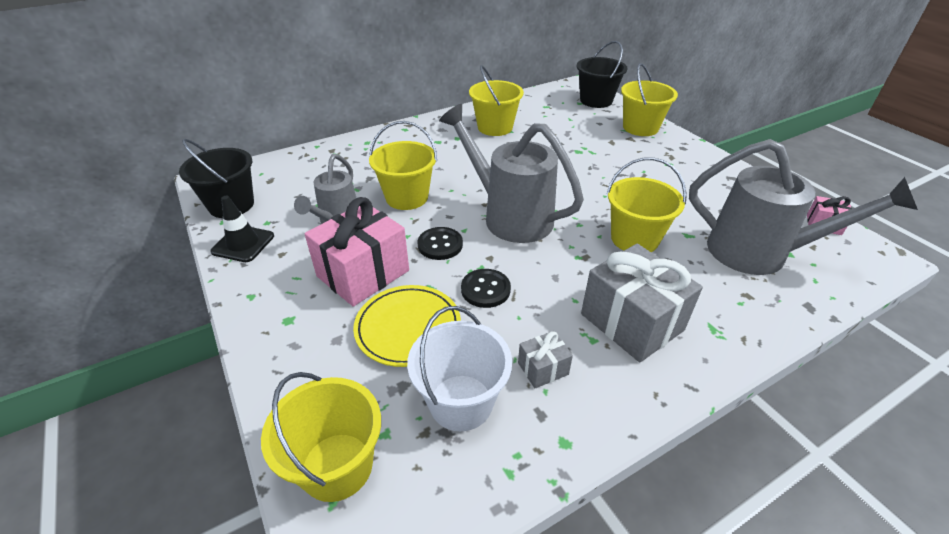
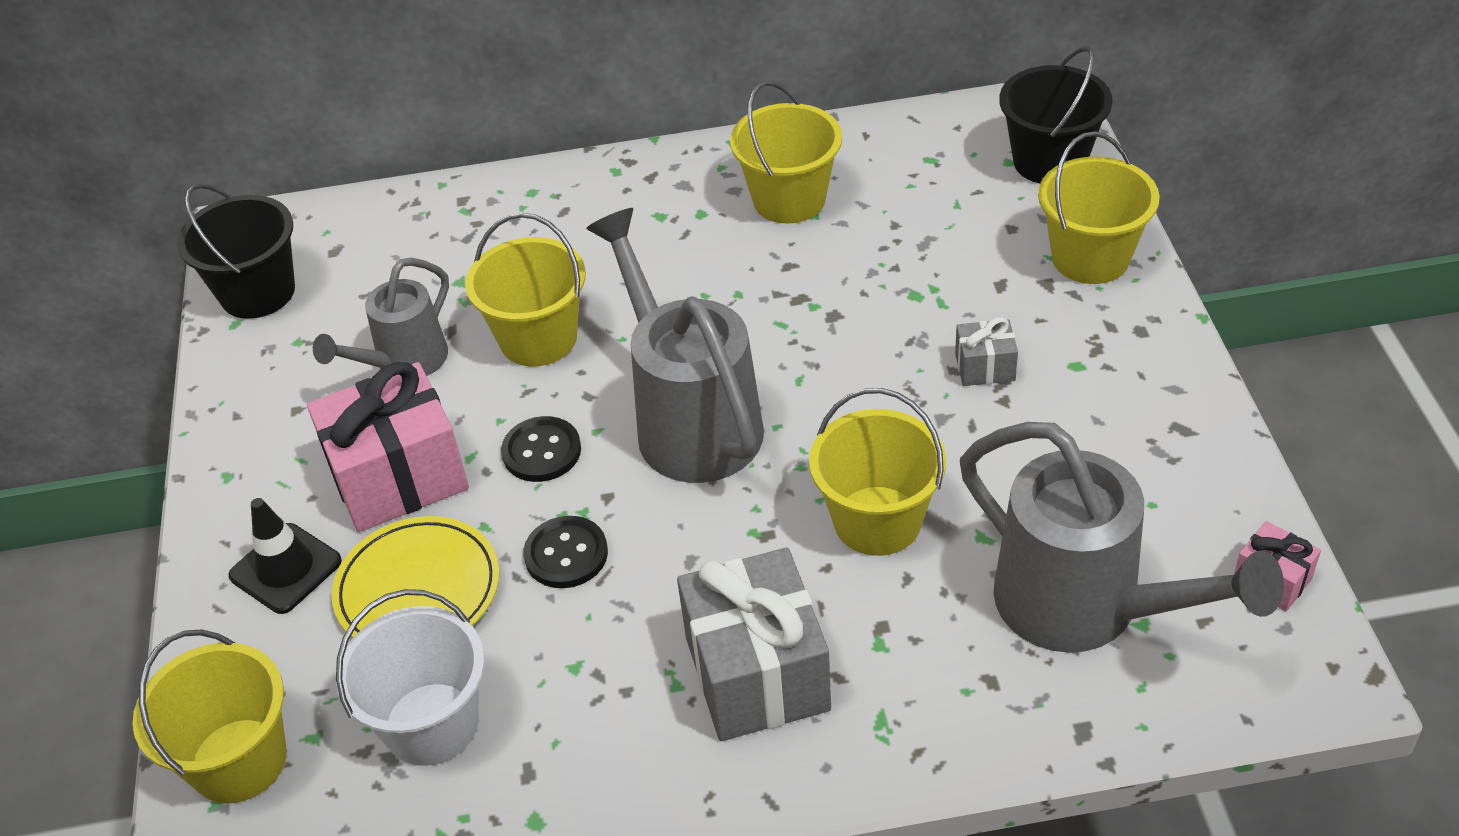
camera: 25 degrees right, 5 degrees up
(243, 244) = (248, 376): black traffic cone -> black traffic cone (285, 568)
(543, 369) = (572, 709): grey gift -> grey gift (985, 367)

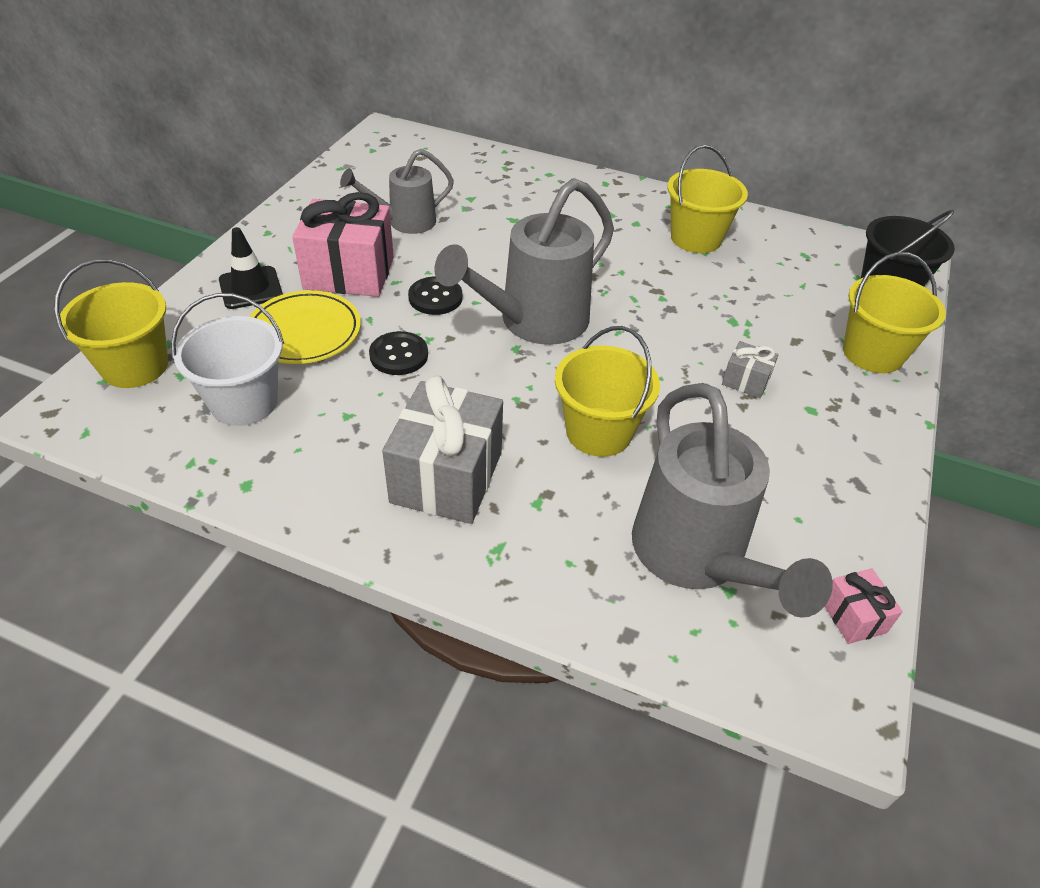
camera: 25 degrees right, 0 degrees up
(258, 292) = (365, 159): black bucket -> none
(538, 338) = (486, 243): yellow bucket -> none
(690, 420) = (534, 322): grey watering can -> grey watering can turned 135 degrees counterclockwise

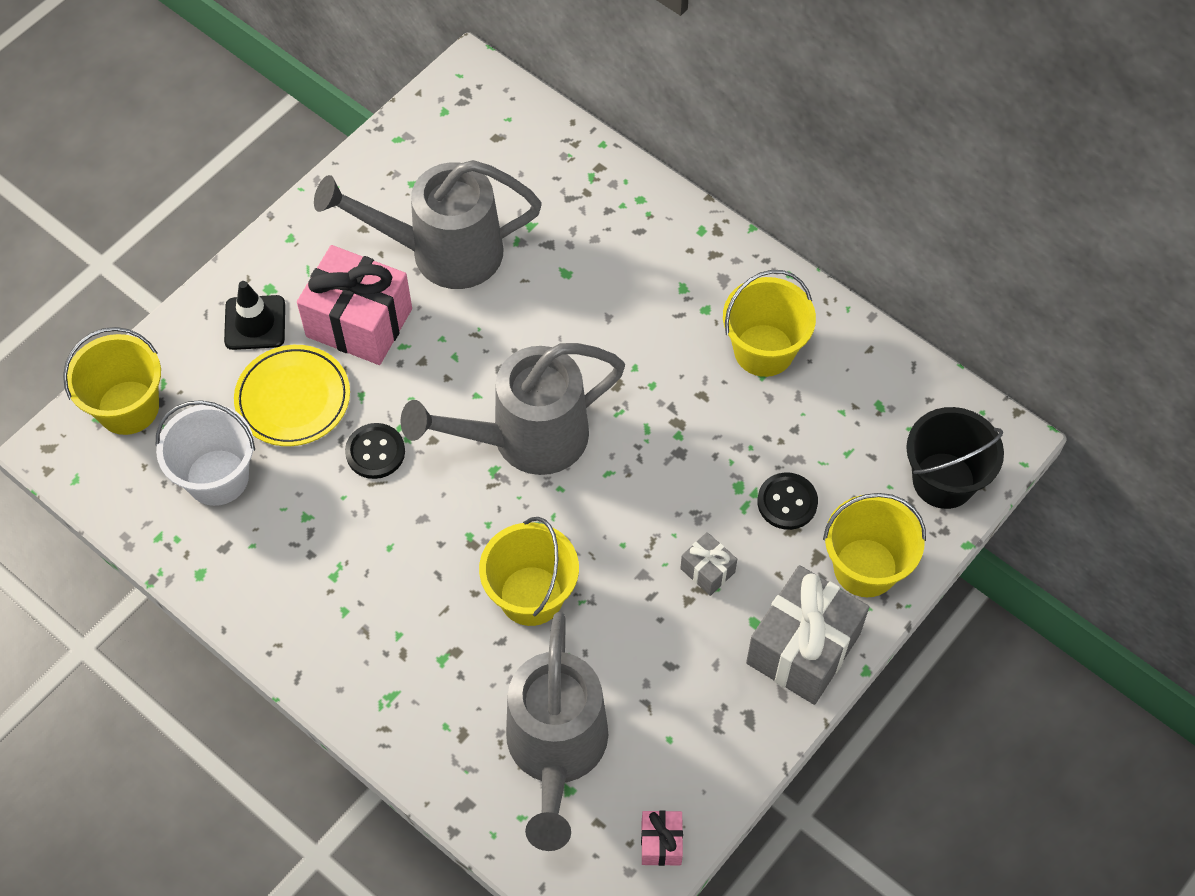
camera: 20 degrees right, 15 degrees up
(405, 222) = (442, 252): grey watering can -> grey watering can, size x1.69
(435, 297) = (437, 379): black button -> black button (787, 502)
(446, 477) = (372, 610): grey gift -> grey gift (803, 648)

